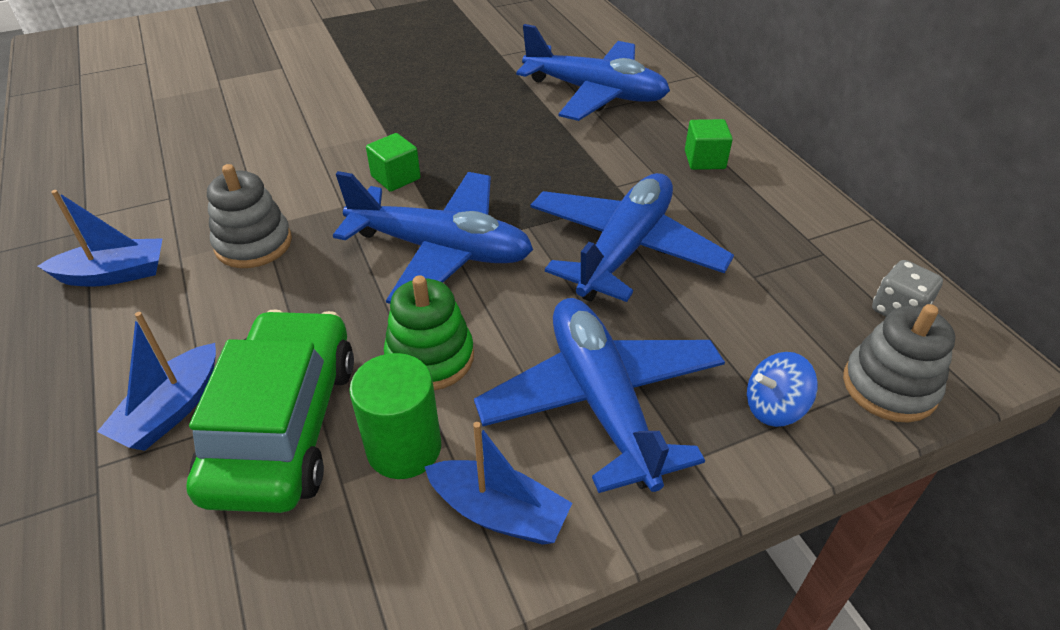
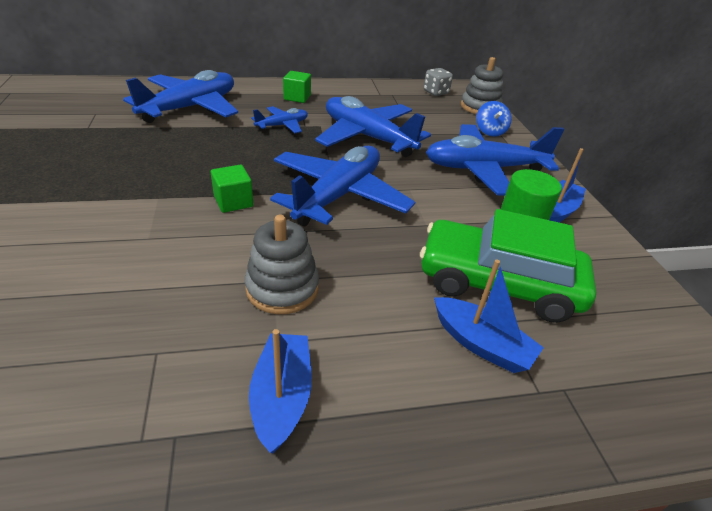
camera: 80 degrees left, 5 degrees down
(430, 357) = (444, 216): green stacking toy -> none
(601, 167) = (282, 125): none -> blue plane

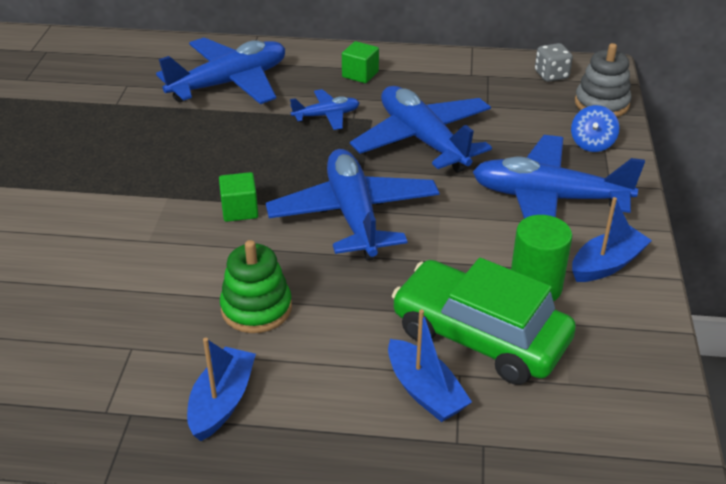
camera: 20 degrees right, 0 degrees up
(282, 288) = (256, 308): grey stacking toy -> green stacking toy
(338, 196) = (354, 215): blue plane -> blue plane turned 60 degrees counterclockwise

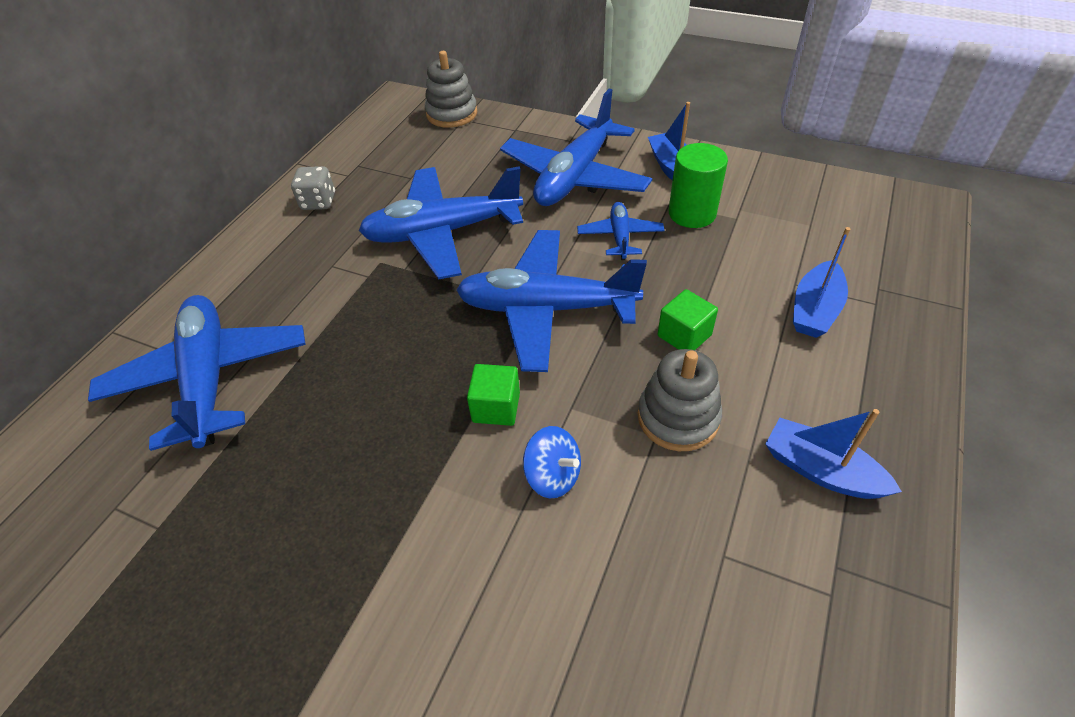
camera: 70 degrees left, 10 degrees up
(256, 308) = (678, 417): green stacking toy -> grey stacking toy
(326, 116) = (349, 297): blue plane -> blue plane (620, 237)
(360, 74) = (284, 253): green cube -> green cube (684, 335)
(425, 391) = (815, 310): blue boat -> blue boat turned 135 degrees clockwise
(480, 336) = (748, 260): green car -> none
(551, 75) = (387, 128): grey dice -> grey dice (318, 202)
(592, 144) = (508, 134): blue spinning top -> blue spinning top (553, 475)

